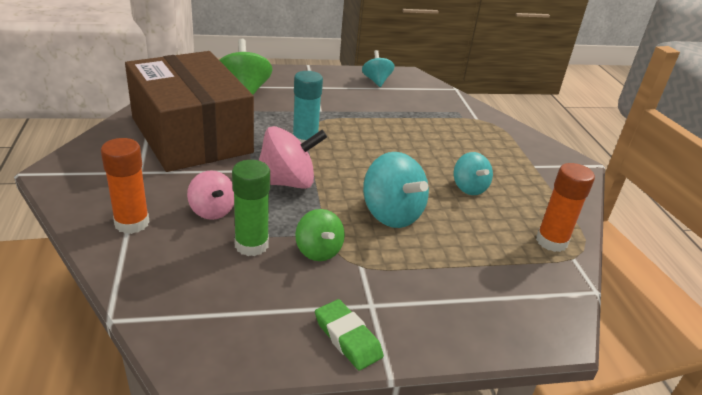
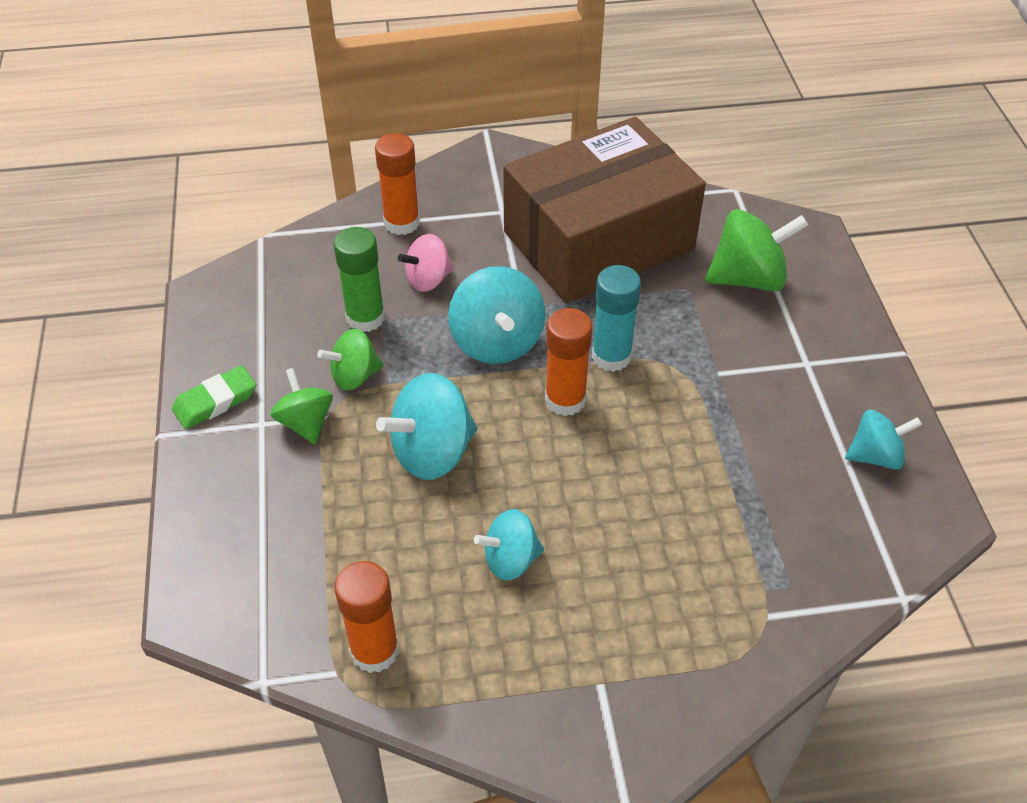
camera: 95 degrees right, 15 degrees up
(287, 182) = (497, 342): pink spinning top -> turquoise spinning top
(342, 160) = (565, 400): none -> orange glue stick
(369, 277) = (306, 423): none -> green spinning top

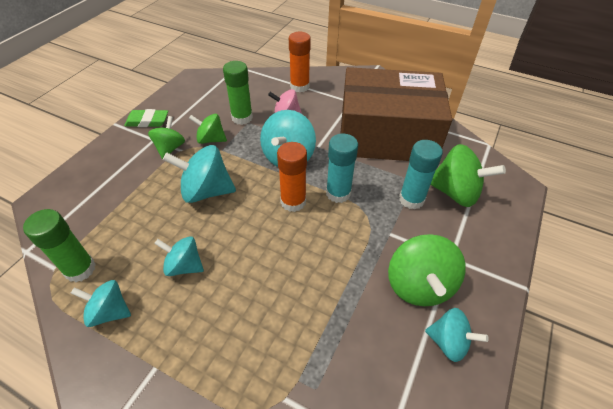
camera: 35 degrees right, 0 degrees up
(374, 650) = (80, 269): orange glue stick -> green glue stick
(476, 668) = (109, 312): none -> turquoise spinning top
(706, 315) = (411, 199): none -> turquoise glue stick
(799, 414) = (419, 285): none -> green spinning top

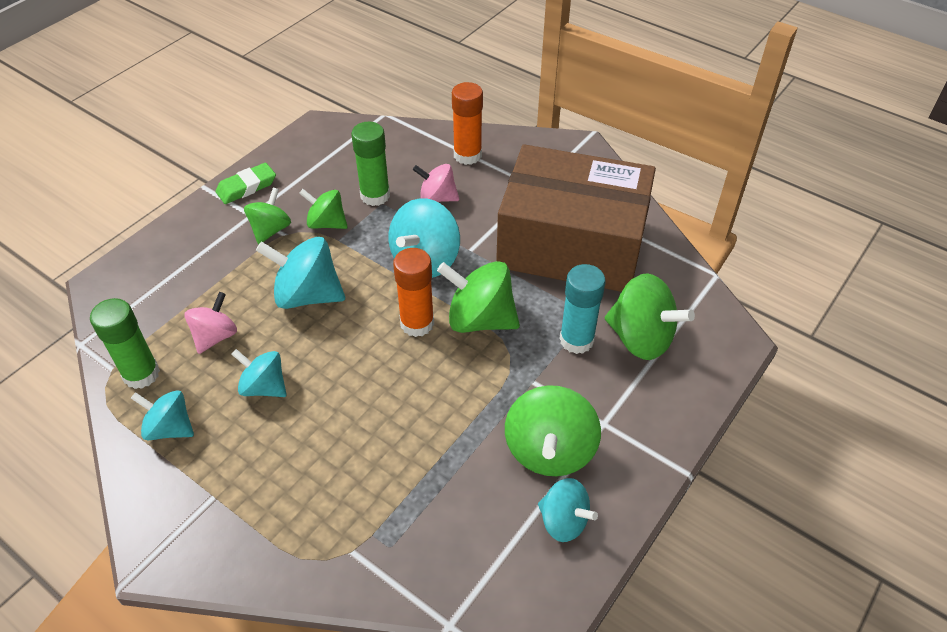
camera: 10 degrees right, 0 degrees up
(138, 231) = (215, 336): none -> pink spinning top
(147, 121) = (246, 187): green eraser -> green eraser turned 45 degrees counterclockwise
(338, 193) = (480, 319): turquoise glue stick -> green spinning top

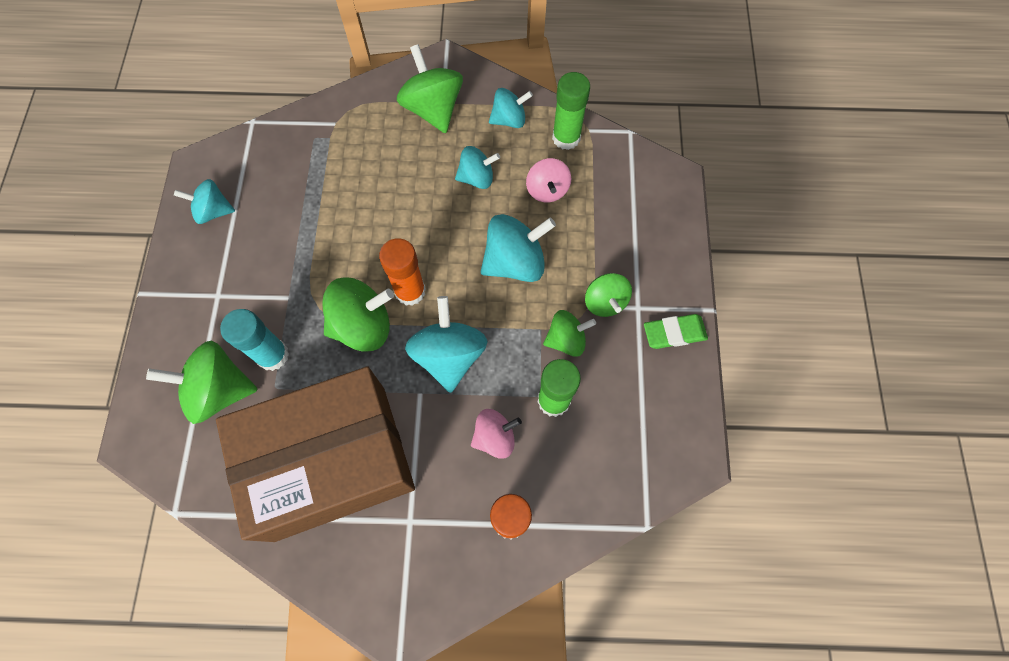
camera: 145 degrees right, 20 degrees up
(246, 187) = (674, 333): green eraser -> green eraser turned 60 degrees clockwise
(549, 450) = (247, 251): green spinning top -> green spinning top (433, 109)

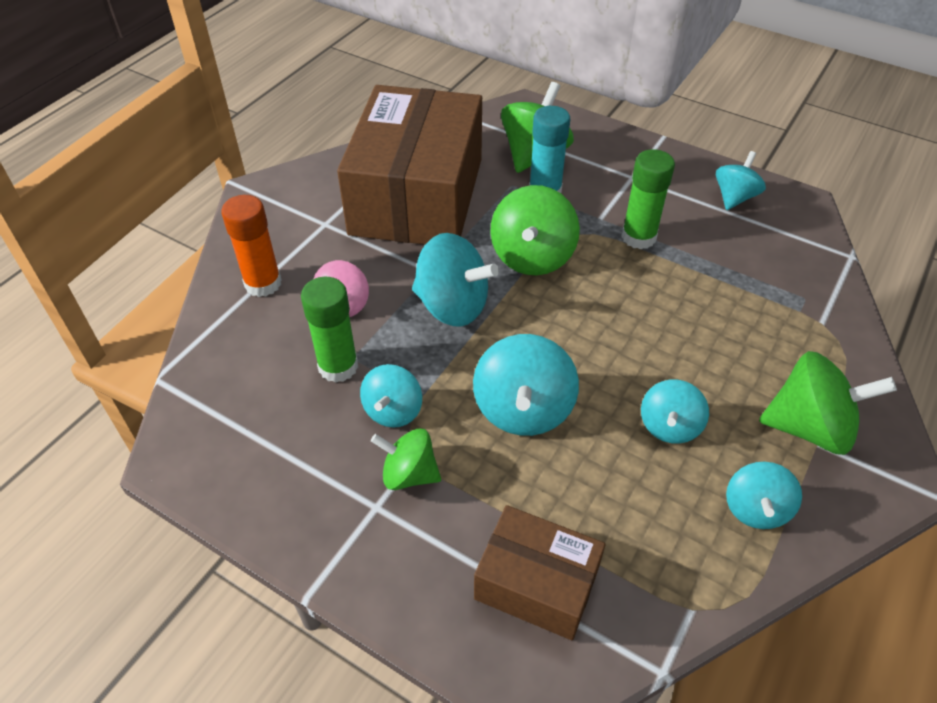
camera: 120 degrees right, 20 degrees down
(410, 291) = (547, 304): orange glue stick -> none
(547, 190) = (609, 495): pink spinning top -> none
(566, 138) = (690, 567): green glue stick -> green glue stick (638, 237)
(566, 340) = (393, 411): green spinning top -> turquoise spinning top
(625, 202) = (536, 584): none -> brown box
(674, 333) = (314, 527): green eraser -> none

